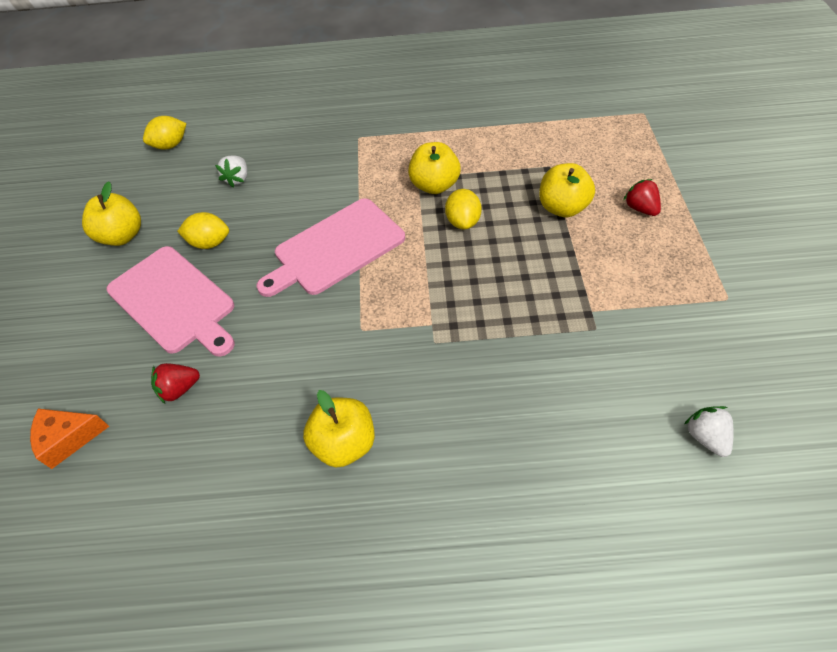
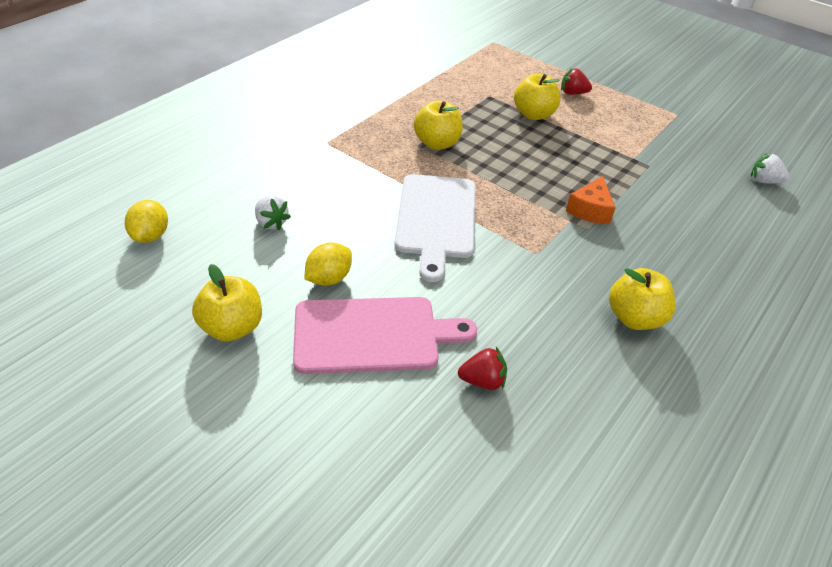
camera: 55 degrees left, 10 degrees down
(68, 438) = (458, 486): orange cheese -> orange cheese (590, 210)
(179, 389) = (482, 381): red strawberry -> red strawberry turned 105 degrees counterclockwise
(335, 249) = (436, 219): pink cutting board -> white cutting board
(463, 221) = (491, 154): yellow lemon -> none

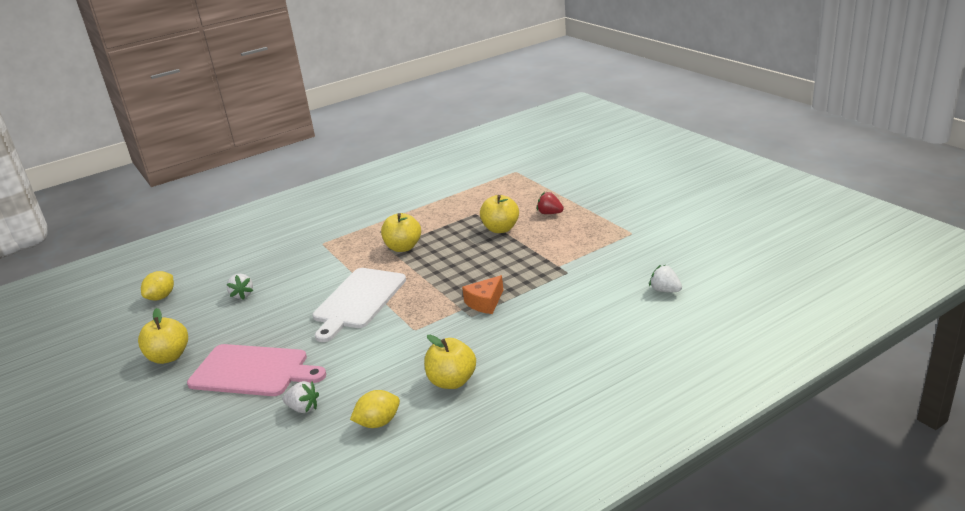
camera: 25 degrees right, 15 degrees down
(329, 278) = (252, 333): yellow lemon -> yellow lemon (378, 422)
(482, 381) = (303, 408): red strawberry -> white strawberry

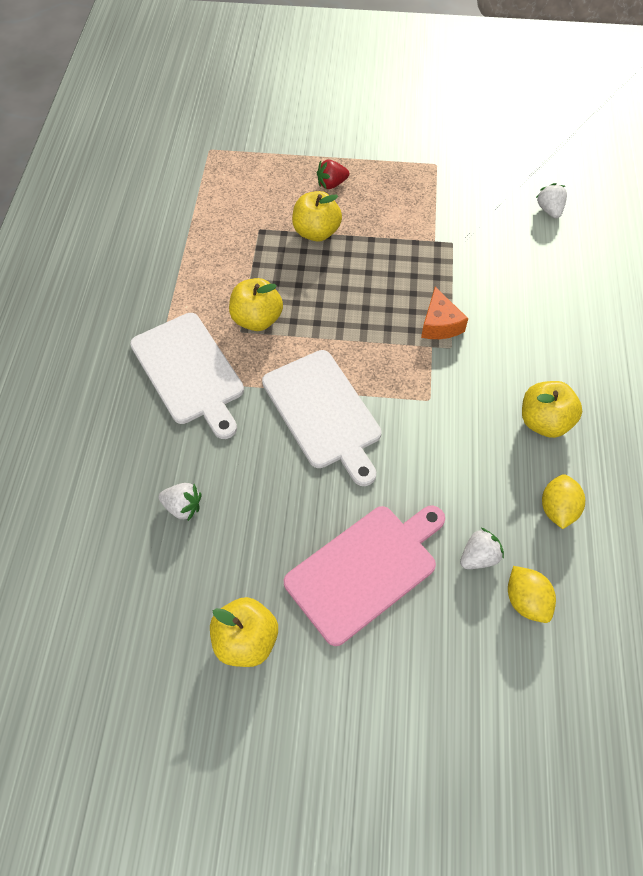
camera: 55 degrees left, 30 degrees up
(161, 297) = (83, 593): yellow lemon -> yellow lemon (526, 601)
(338, 250) = (189, 372): none -> white cutting board
(665, 290) = (549, 210): white strawberry -> white strawberry turned 90 degrees clockwise

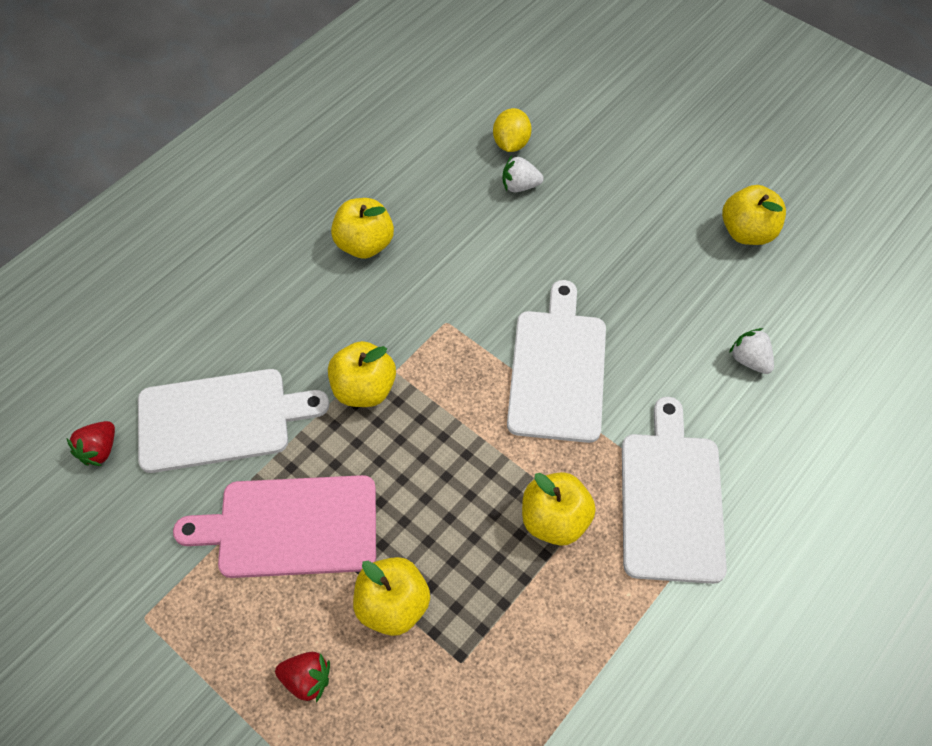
camera: 145 degrees left, 0 degrees up
(365, 569) = (617, 226): pink cutting board -> pink cutting board (290, 527)
(439, 324) = (364, 389): orange cheese -> yellow apple
(504, 260) = (221, 419): none -> white cutting board
(549, 210) = (99, 450): white strawberry -> red strawberry
(557, 509) = (426, 181): yellow lemon -> none

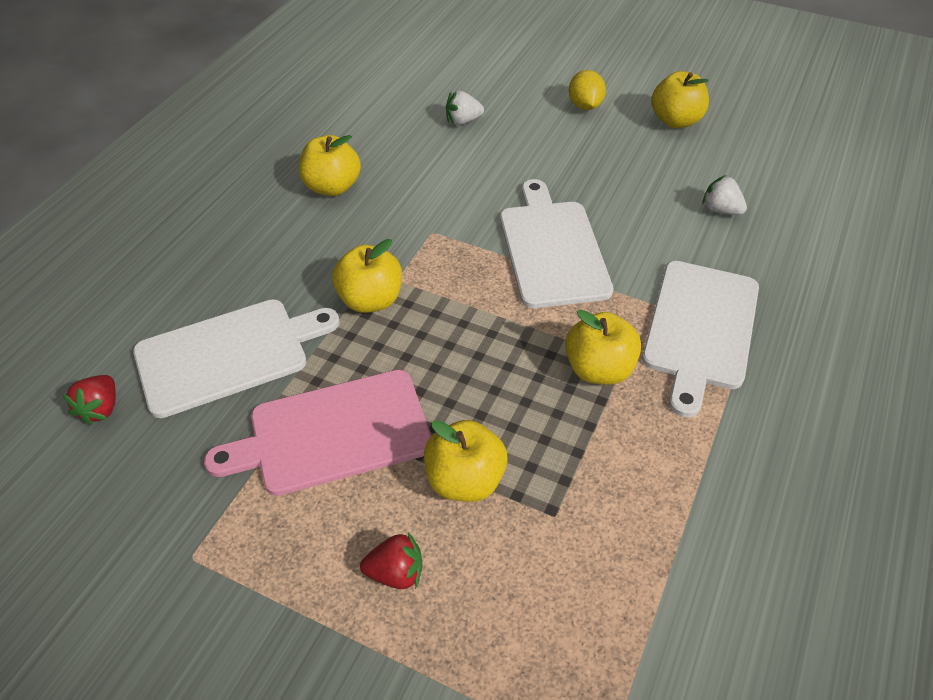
camera: 15 degrees left, 10 degrees down
(511, 144) = (443, 93): yellow lemon -> yellow lemon (585, 106)
(671, 499) = (700, 329): white cutting board -> white cutting board turned 150 degrees counterclockwise

